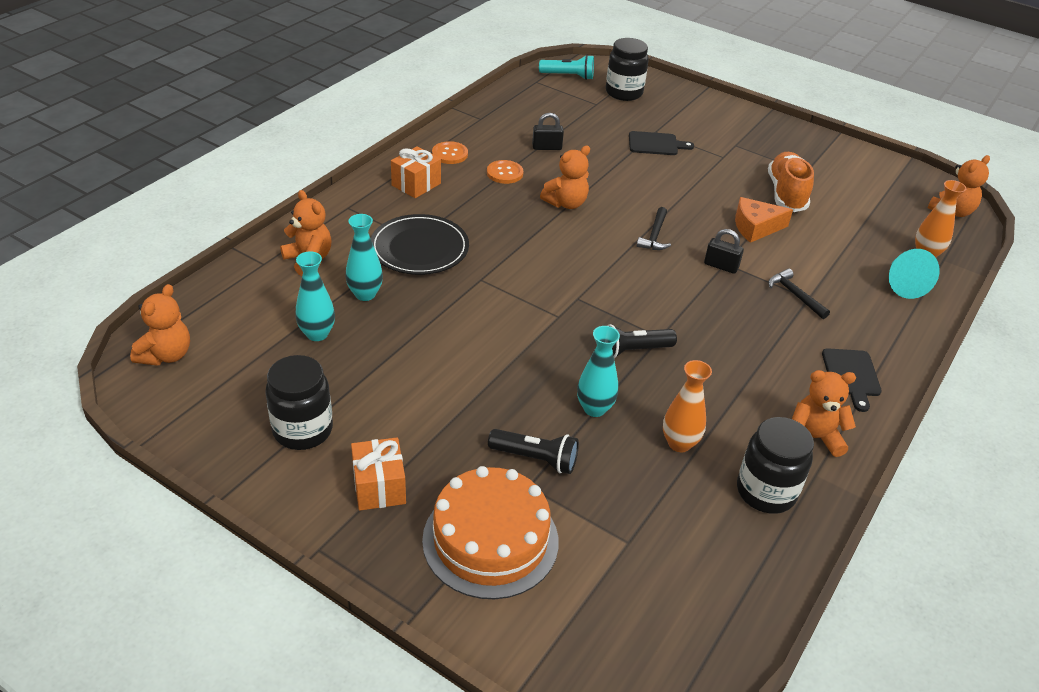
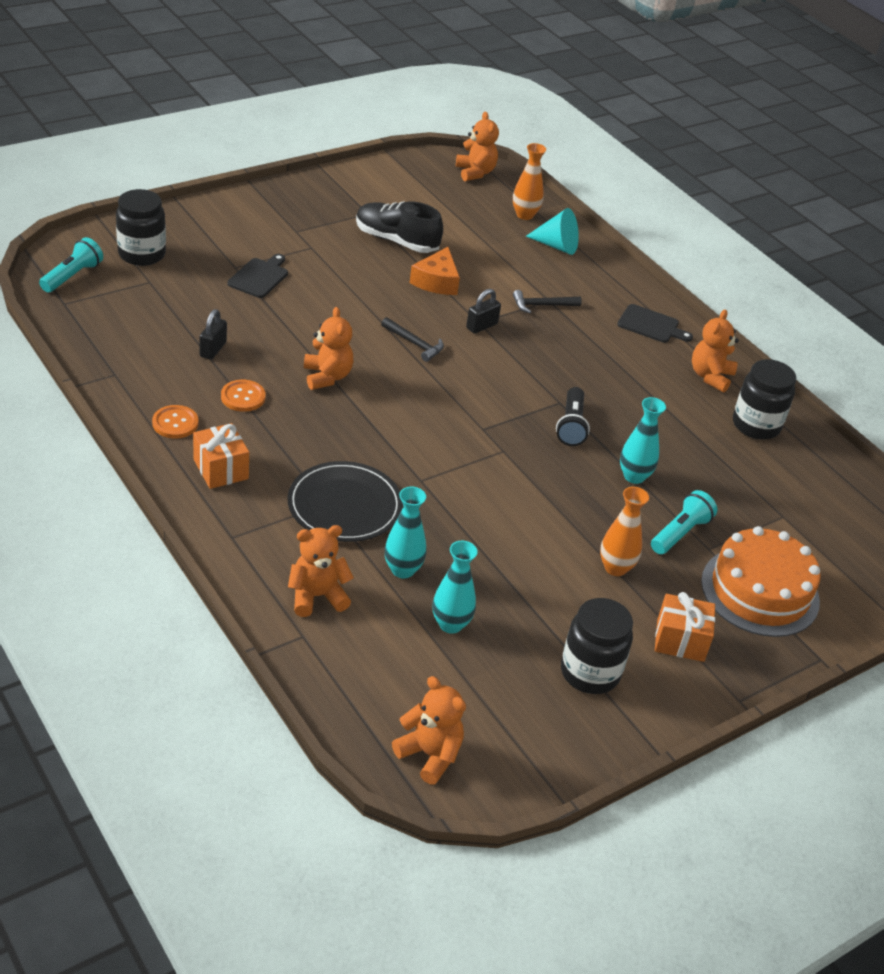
camera: 70 degrees left, 0 degrees up
(535, 459) = (680, 533): black flashlight -> turquoise flashlight
(679, 443) = (691, 446): orange vase -> orange vase (615, 568)
(786, 193) = (396, 241): orange shoe -> black shoe

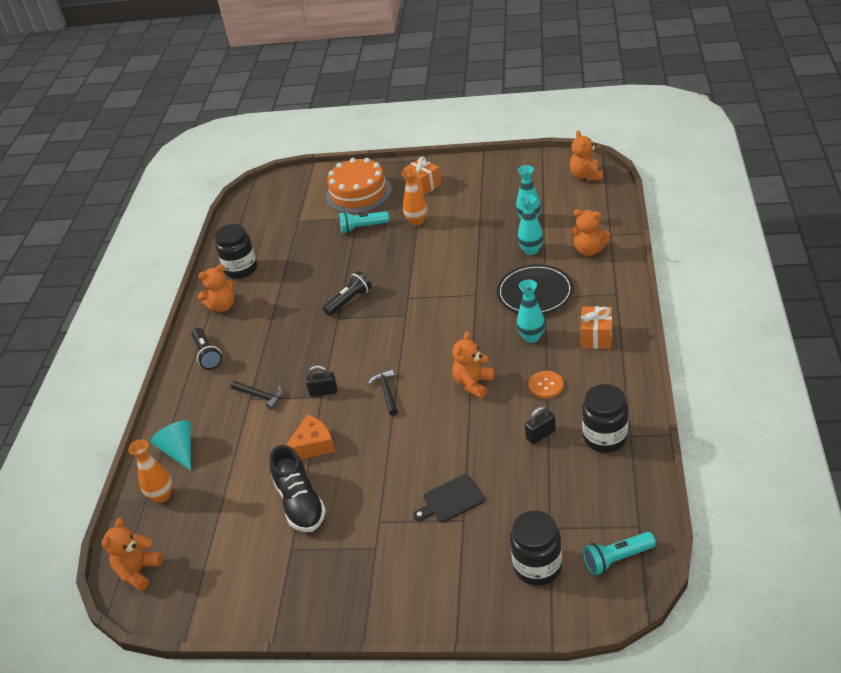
camera: 130 degrees left, 0 degrees up
(175, 423) = (607, 379): orange button -> none
(590, 672) = (481, 185): black jar -> black jar (605, 438)
(634, 476) = (349, 261): turquoise vase -> turquoise vase (531, 337)
(651, 325) = (207, 355): black cutting board -> black flashlight

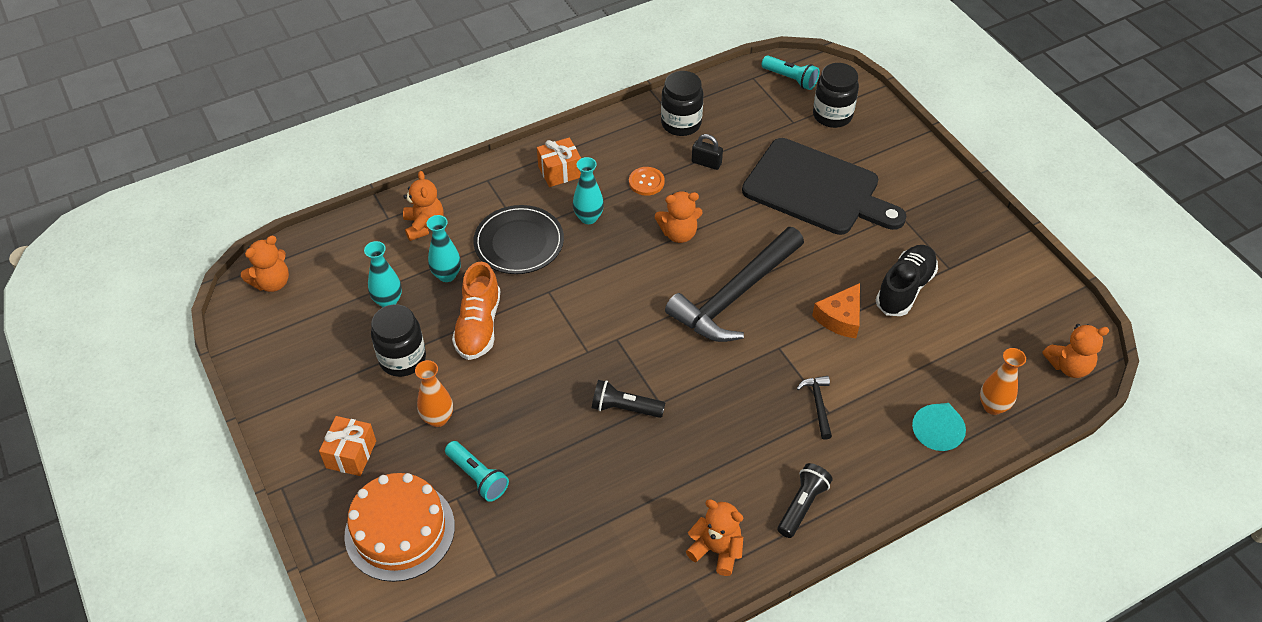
camera: 130 degrees left, 10 degrees up
(241, 269) = (636, 580): black jar -> black jar (402, 359)
(312, 445) = (840, 318): orange cheese -> orange cheese turned 75 degrees counterclockwise
(323, 392) = (772, 349): black padlock -> none
(386, 392) = (735, 295): black hammer -> black hammer, size x2.48
(451, 500) = (816, 189): black cutting board -> black cutting board, size x2.36
(473, 254) = (478, 326): none -> orange shoe

